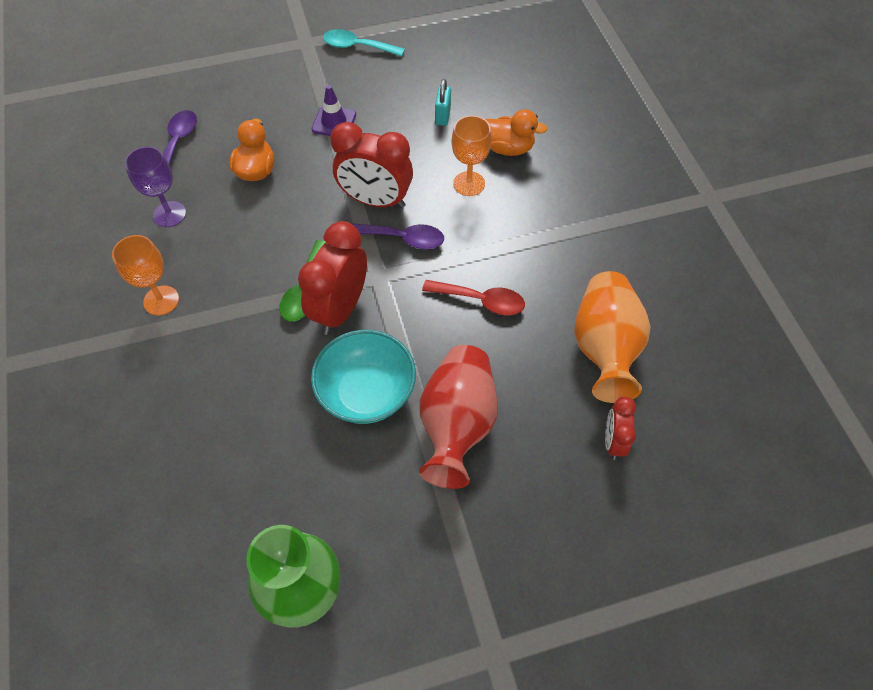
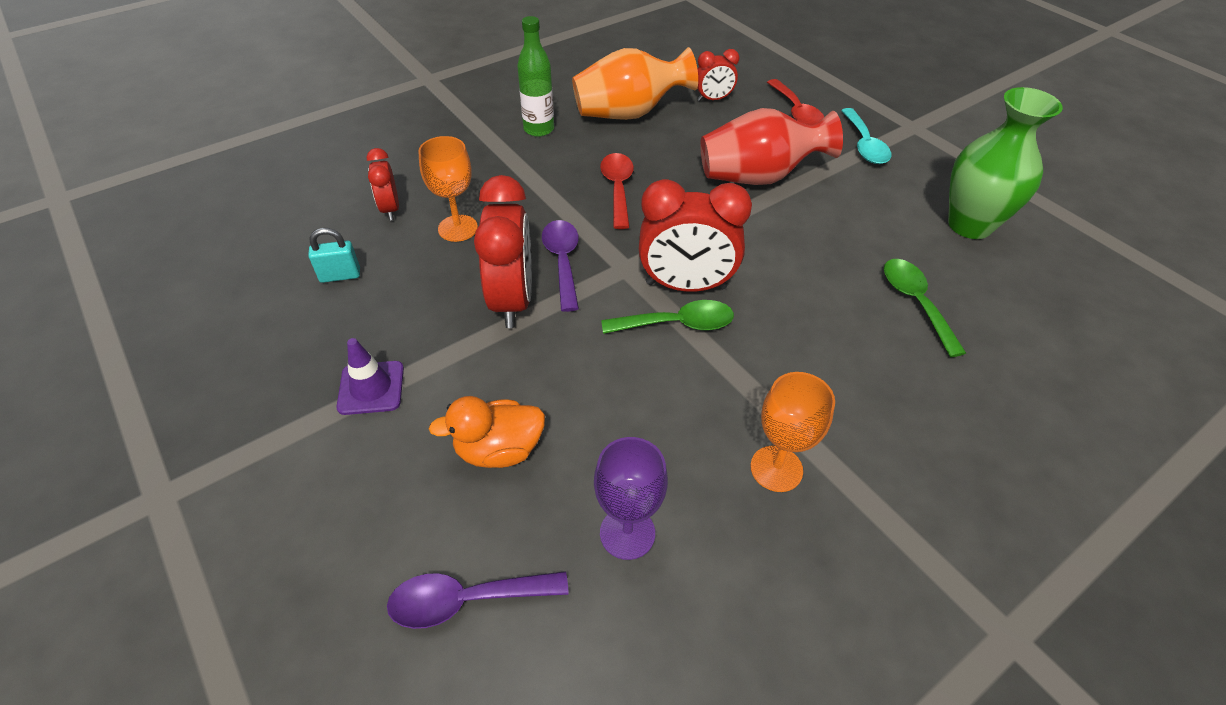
camera: 110 degrees left, 10 degrees down
(239, 472) = (916, 303): none -> green spoon
(357, 47) = (178, 413): turquoise spoon -> turquoise spoon (864, 144)
(366, 392) = (768, 239): turquoise bowl -> none
(508, 148) = (390, 209): orange duck -> red clock
(565, 523) = (796, 111): none -> red spoon
(595, 265) = (539, 129): none -> green bottle

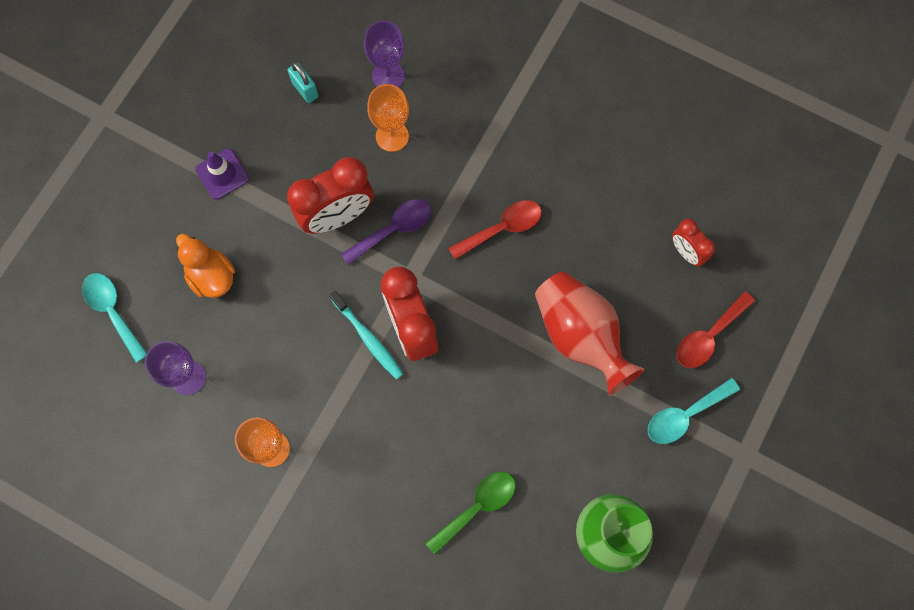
camera: 65 degrees right, 25 degrees up
(390, 209) = (388, 76): red clock -> purple goblet
(467, 600) = (113, 312): purple spoon -> turquoise spoon
(539, 129) = (551, 125): green bottle -> none
(629, 113) = (619, 188): orange vase -> none
(677, 324) = (368, 338): green spoon -> turquoise toothbrush

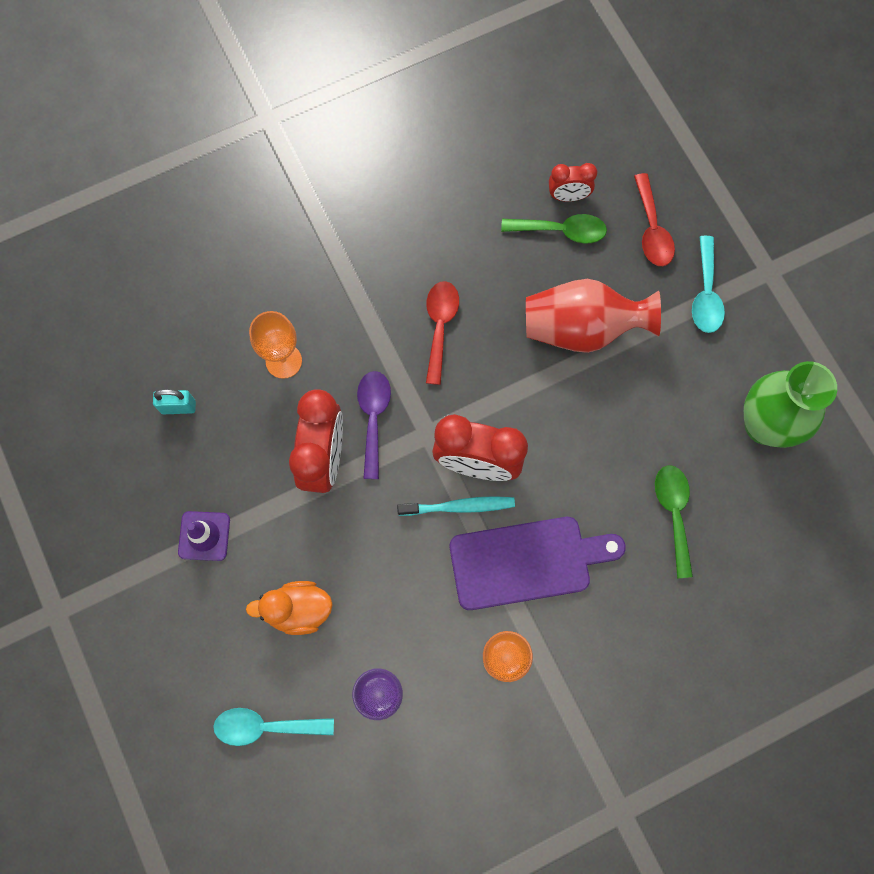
camera: 55 degrees left, 0 degrees up
(359, 418) = (527, 562): none -> purple cutting board
(388, 76) = (223, 326): purple goblet -> none
(652, 266) = (561, 231): none -> green spoon

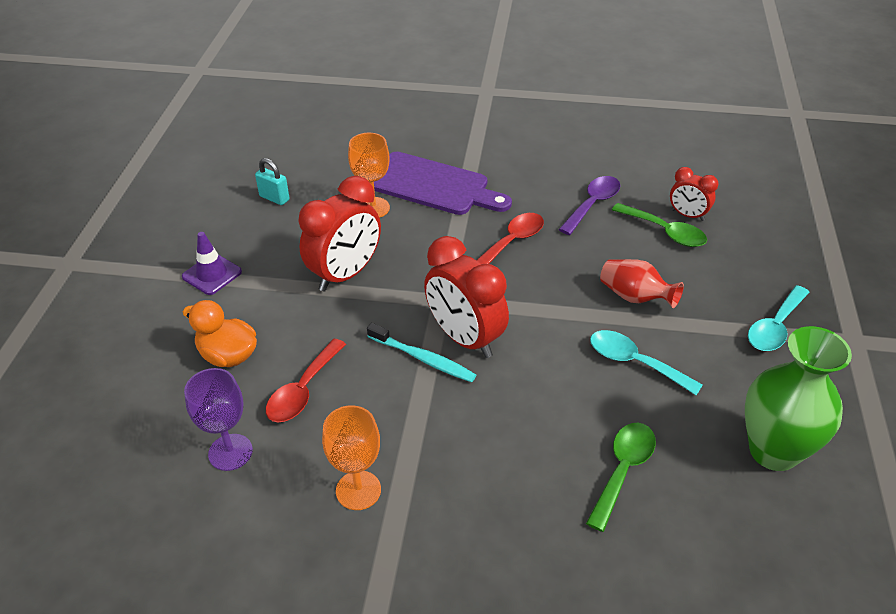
camera: 35 degrees right, 30 degrees down
(266, 726) = (120, 417): turquoise spoon -> turquoise spoon (635, 362)
(373, 418) = (407, 270): purple spoon -> purple spoon (592, 204)
(527, 562) = (448, 429): purple cutting board -> purple cutting board (433, 186)
(581, 328) = (635, 297): red vase -> red vase, size x0.59
(651, 229) = (750, 264): red spoon -> red spoon (303, 390)

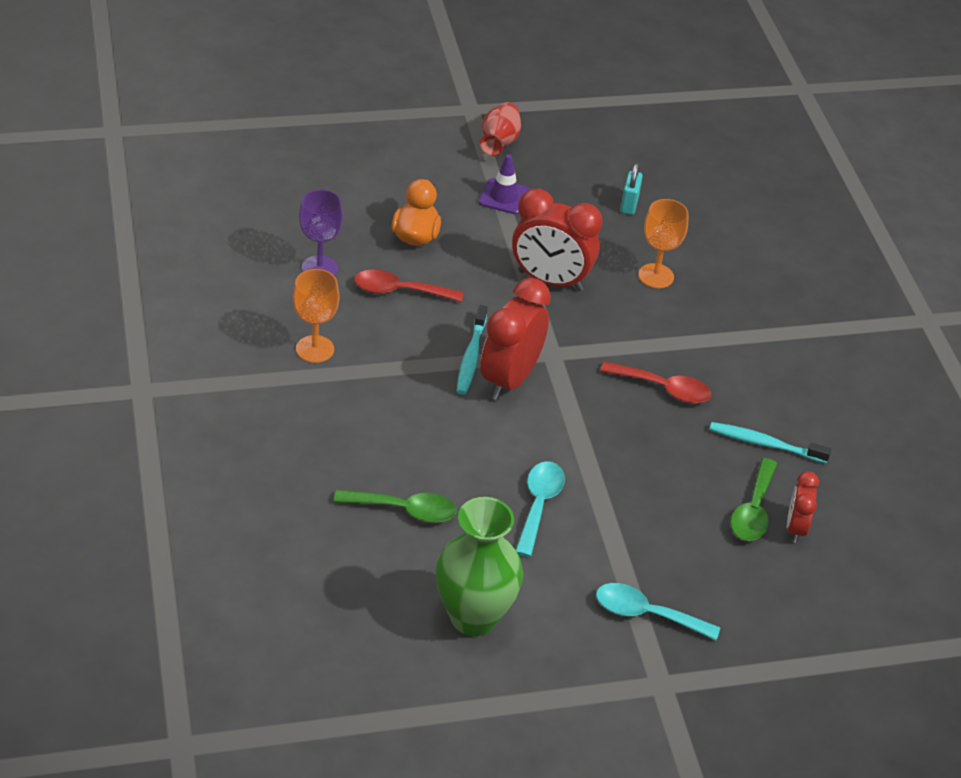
camera: 65 degrees right, 0 degrees up
(433, 186) = (718, 312): purple cutting board -> none
(592, 204) = (765, 444): purple spoon -> turquoise toothbrush
(635, 297) = (632, 495): red vase -> red vase (499, 142)

